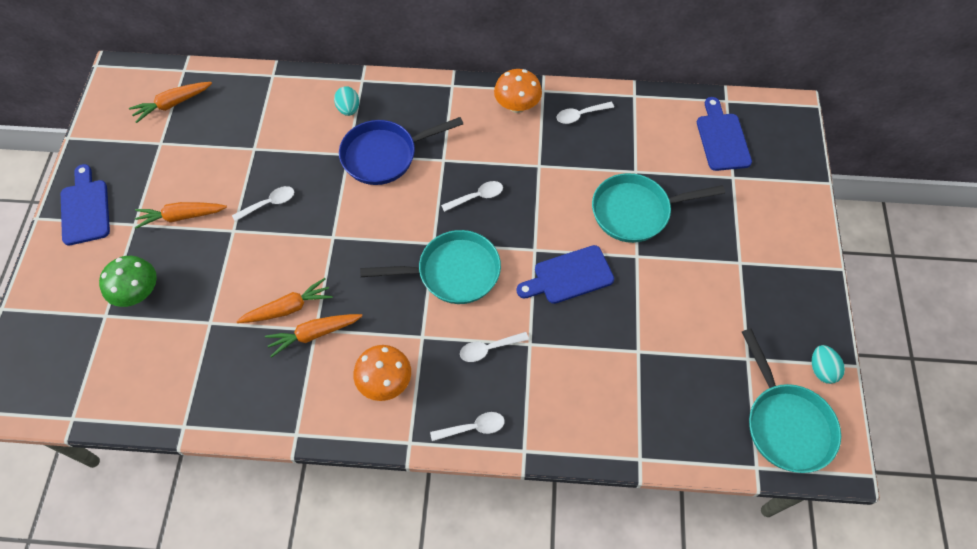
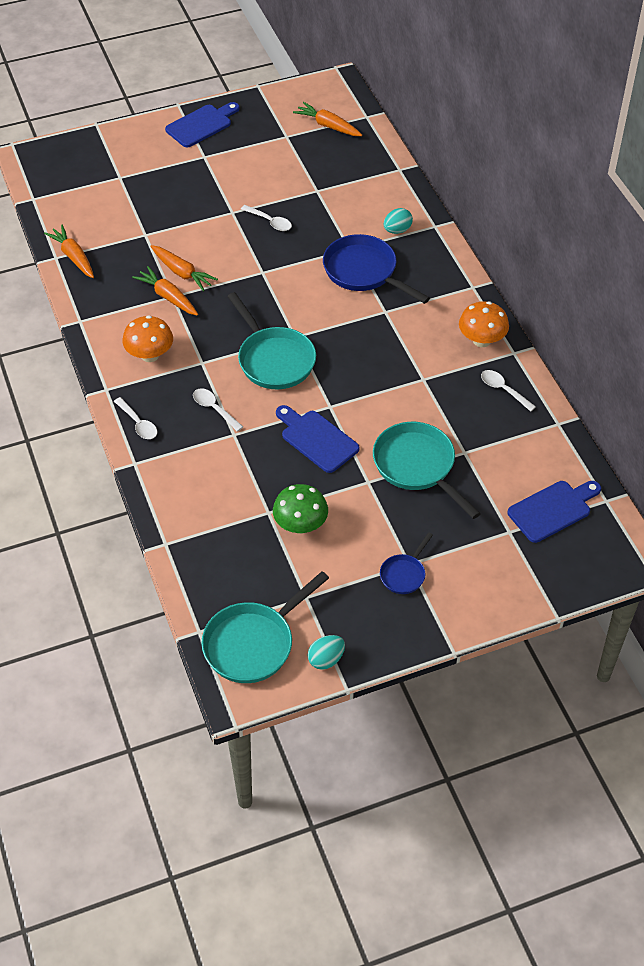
camera: 65 degrees right, 10 degrees down
(138, 293) = (148, 185): green mushroom -> green mushroom (300, 525)
(181, 216) = (227, 178): orange carrot -> orange carrot (73, 257)
(477, 197) = (360, 348): white spoon -> none
(750, 271) = (404, 574): none -> blue pan

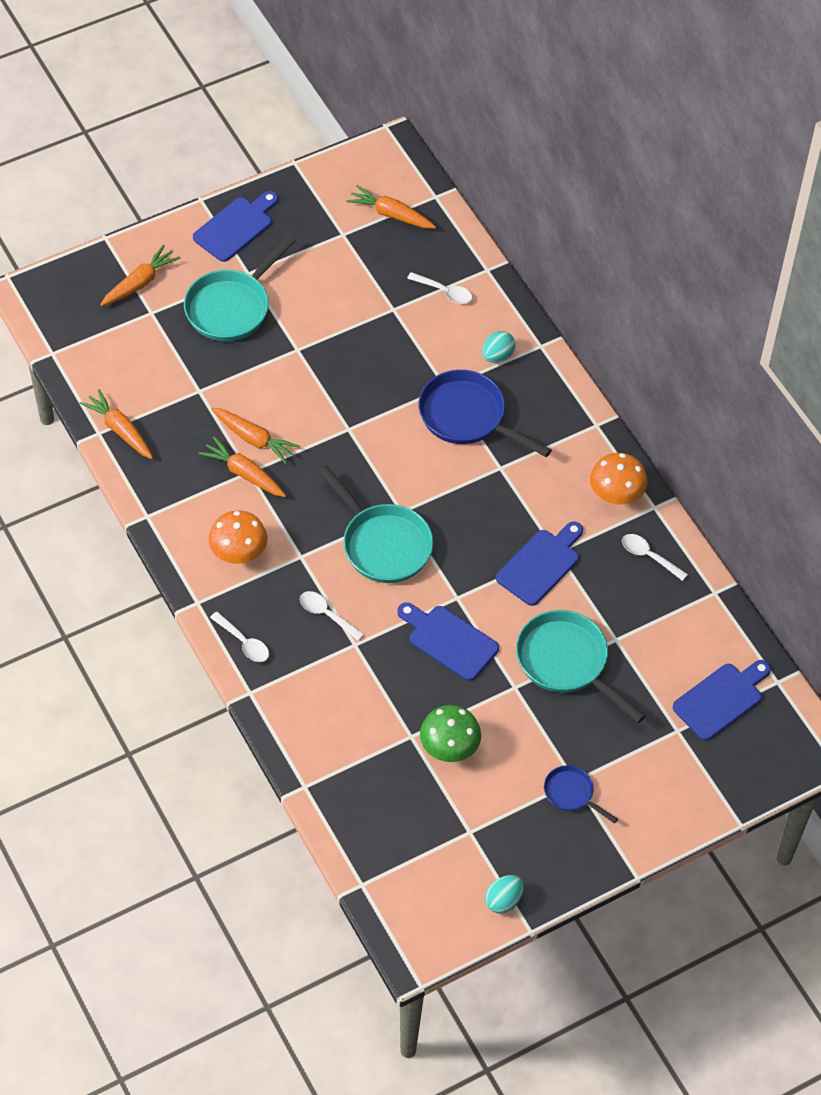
camera: 10 degrees left, 5 degrees up
(115, 156) = (139, 283): none -> orange carrot
(253, 643) = (422, 892): turquoise pan -> turquoise pan (231, 307)
(270, 222) = (345, 359): white spoon -> white spoon (444, 292)
(404, 574) = (571, 793): blue pan -> blue pan turned 105 degrees clockwise
(408, 387) = (541, 564): none -> blue cutting board

